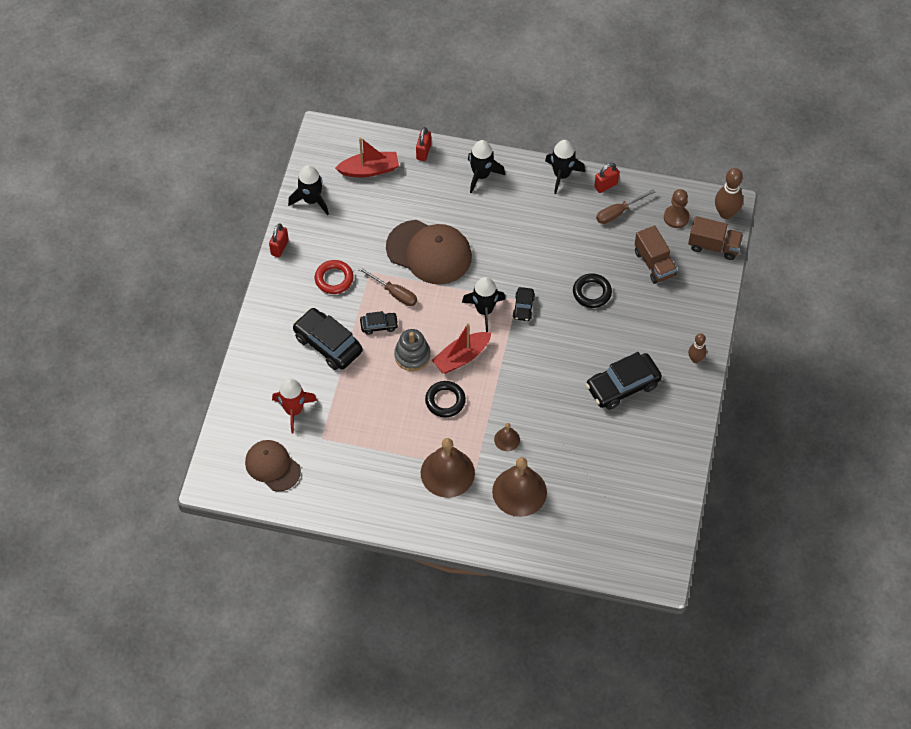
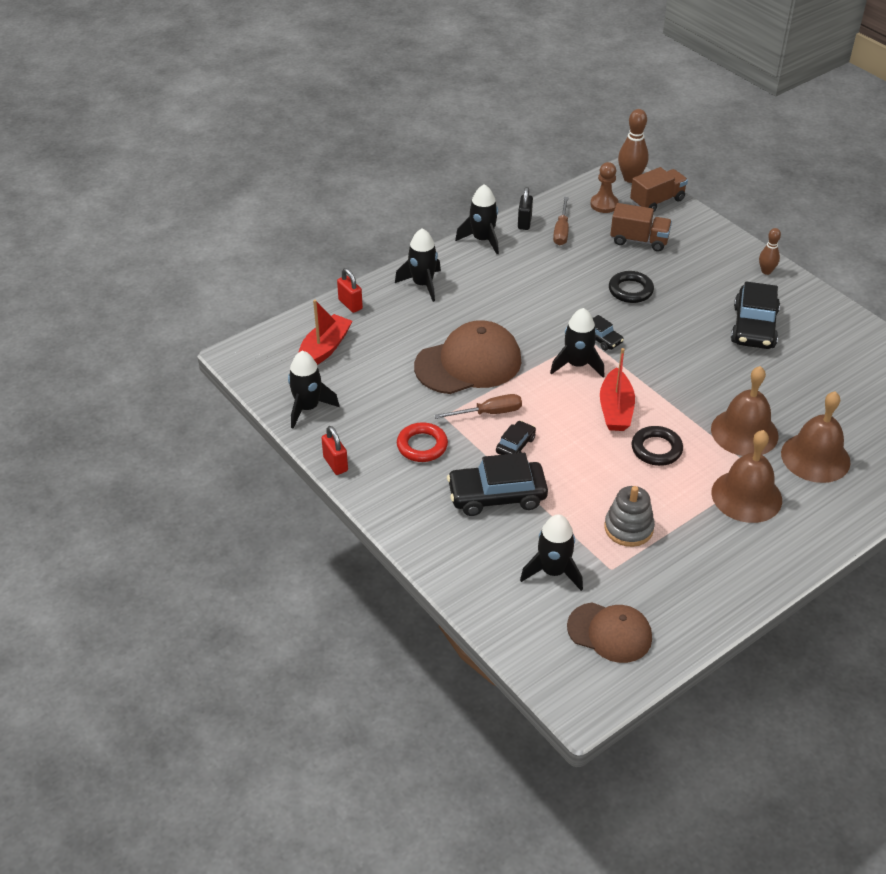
camera: 50 degrees left, 15 degrees down
(272, 466) = (609, 632): brown cap -> brown cap turned 150 degrees counterclockwise
(294, 410) = (553, 571): red rocket -> black rocket
(412, 356) = (577, 442): grey stacking toy -> grey stacking toy (628, 528)
(507, 439) = (744, 432): brown bell -> brown bell, size x2.07
(606, 185) = (524, 222): red padlock -> black padlock

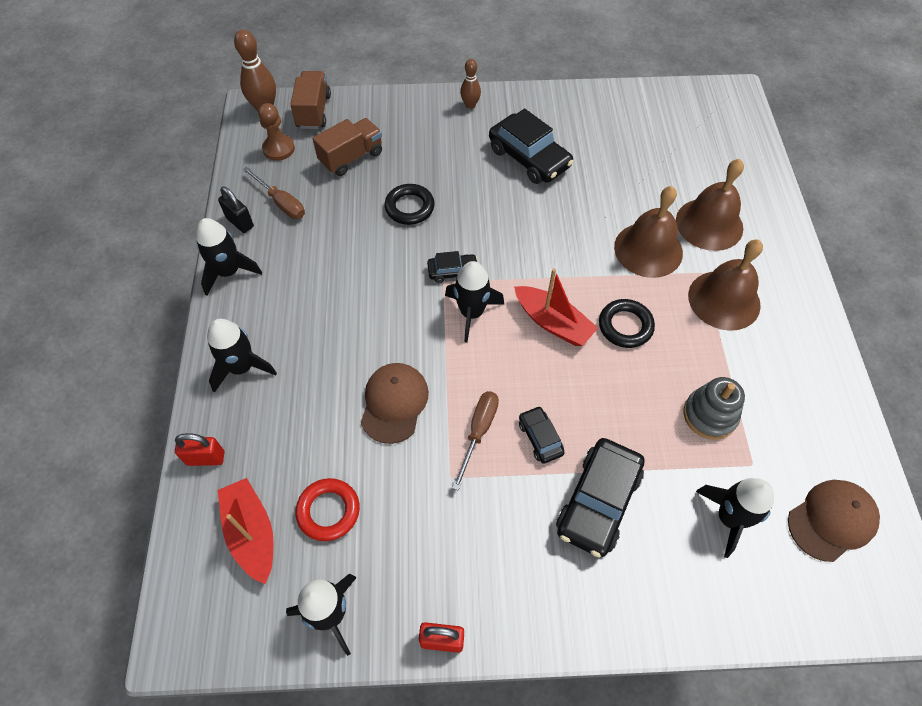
camera: 55 degrees left, 15 degrees up
(422, 446) = (479, 527): red ring -> red ring (328, 511)
(468, 363) = (394, 403): brown cap -> brown cap, size x0.64

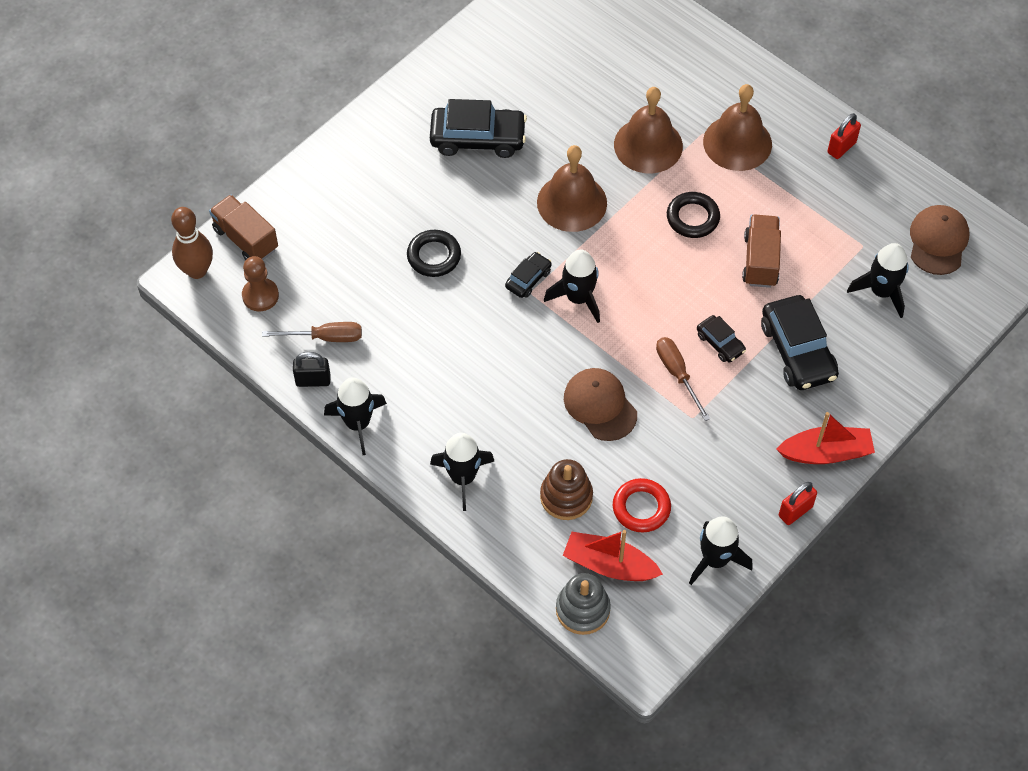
camera: 45 degrees left, 0 degrees up
(206, 458) = (518, 553): red padlock -> red padlock (841, 147)
(288, 448) = (566, 497): none -> brown stacking toy
(351, 157) = (333, 253): brown truck -> brown truck (760, 260)
(470, 105) = (374, 127): brown bowling pin -> none
(540, 438) = (720, 343): black car -> black car turned 150 degrees counterclockwise
(553, 322) = (642, 257): red boat -> red boat (825, 453)
(709, 224) = (669, 89): brown bell -> brown bell (572, 202)
(709, 415) = (807, 235): grey stacking toy -> grey stacking toy (582, 610)

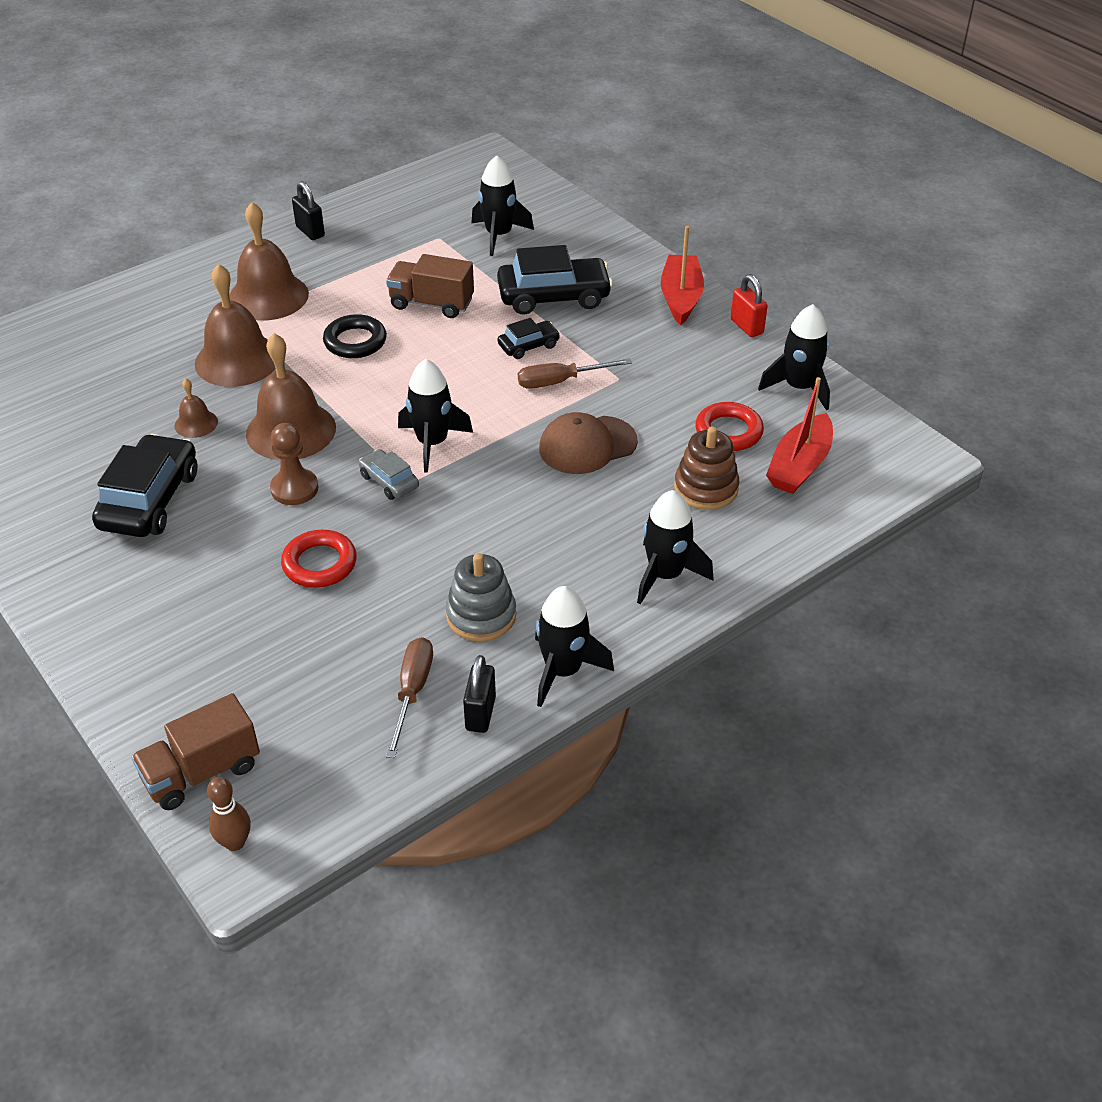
camera: 80 degrees left, 15 degrees down
(197, 270) = (235, 842): brown bowling pin -> brown bowling pin, size x0.62
(260, 296) = (313, 763): brown pawn -> brown pawn (294, 489)
(434, 256) = (319, 564): black ring -> red ring
(528, 279) = (389, 481): black car -> grey car
(566, 141) = (196, 423): none -> brown bell
(582, 610) = (856, 494): grey stacking toy -> grey stacking toy (481, 615)
(841, 147) = (310, 231): red padlock -> black padlock
(938, 241) = (451, 194): brown cap -> none

